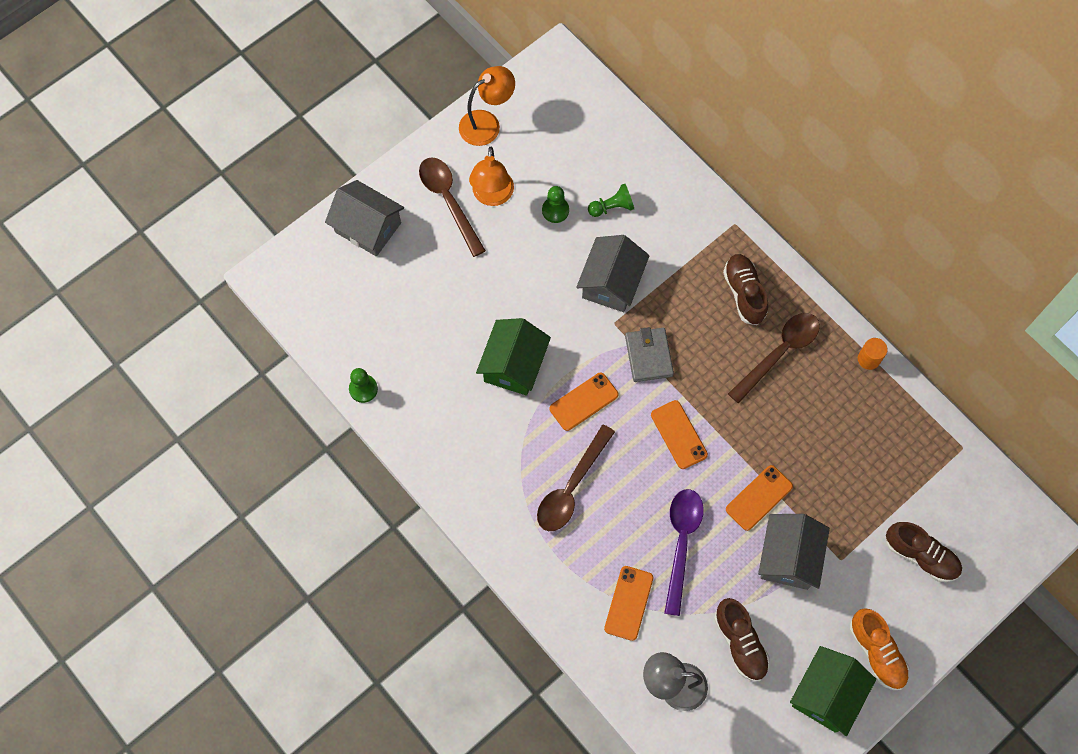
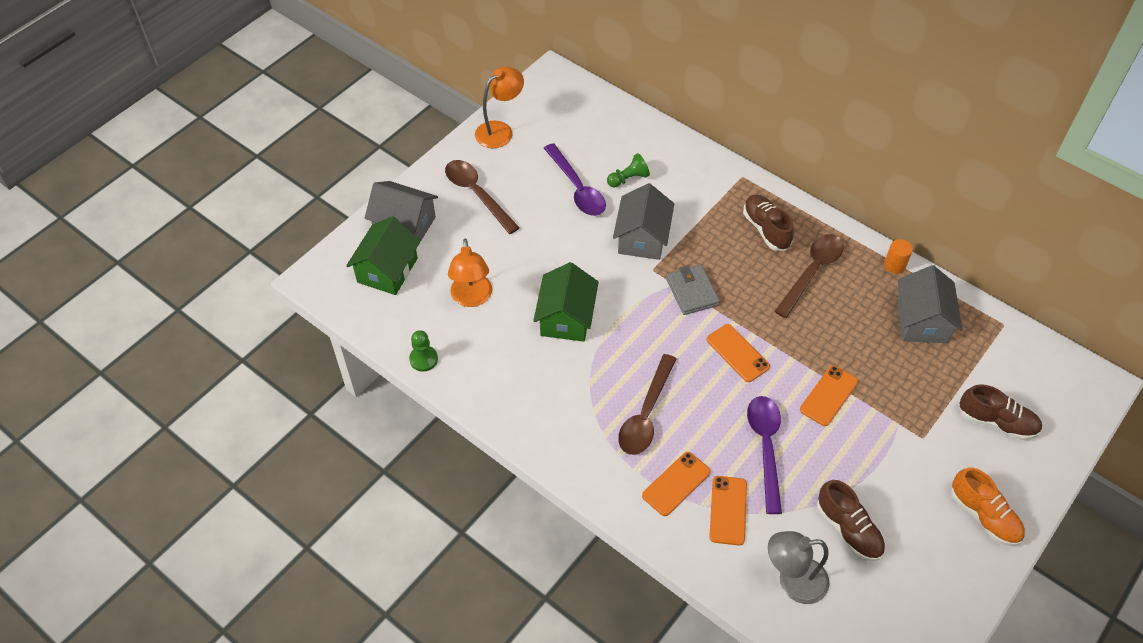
camera: 10 degrees left, 15 degrees down
(492, 196) = (516, 185): orange lamp -> orange lamp (472, 298)
(555, 210) = (577, 188): green pawn -> purple spoon
(584, 402) = (640, 339): orange phone -> orange phone (676, 484)
(788, 557) = (872, 443): grey house -> grey house (922, 321)
(826, 694) = (948, 563): green house -> green house (387, 270)

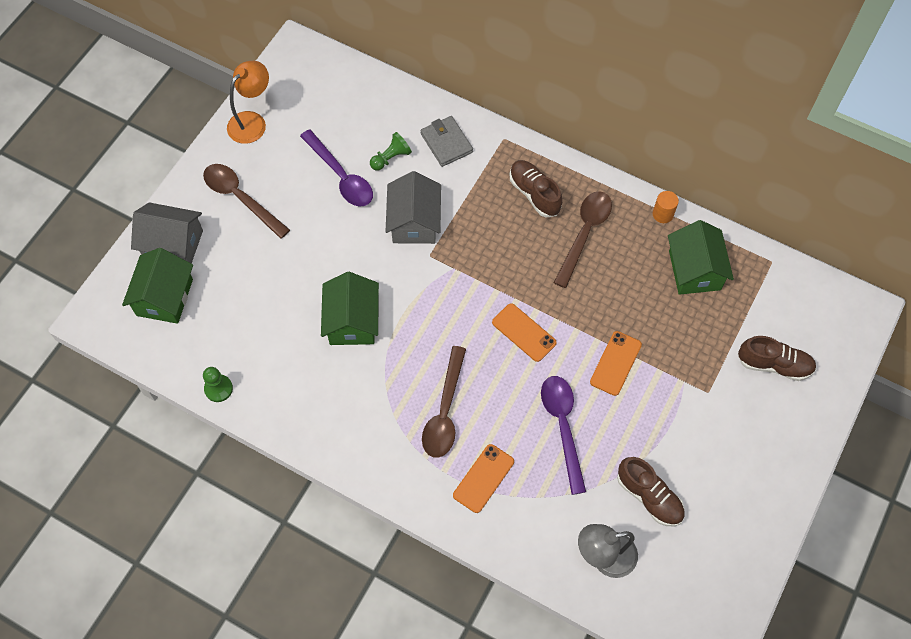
camera: 10 degrees left, 10 degrees up
(472, 298) = (255, 315): orange lamp -> none
(692, 292) = (471, 273): grey wallet -> grey wallet (446, 143)
(728, 510) = (536, 497): orange phone -> none
(922, 321) = (694, 270): grey house -> green house
(983, 516) = (771, 462): orange shoe -> none

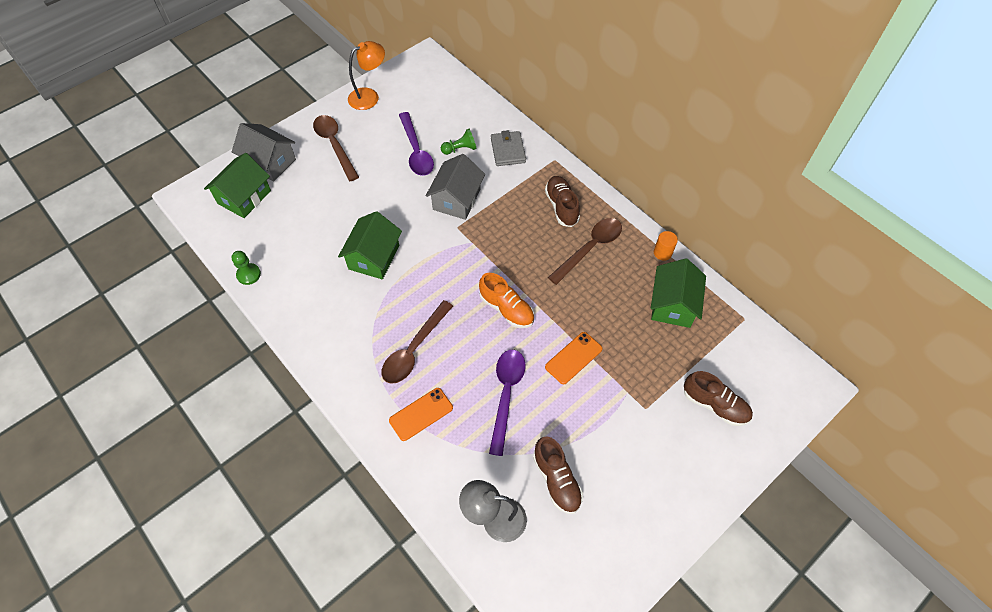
camera: 20 degrees right, 5 degrees down
(524, 332) = (506, 309): orange phone -> orange shoe

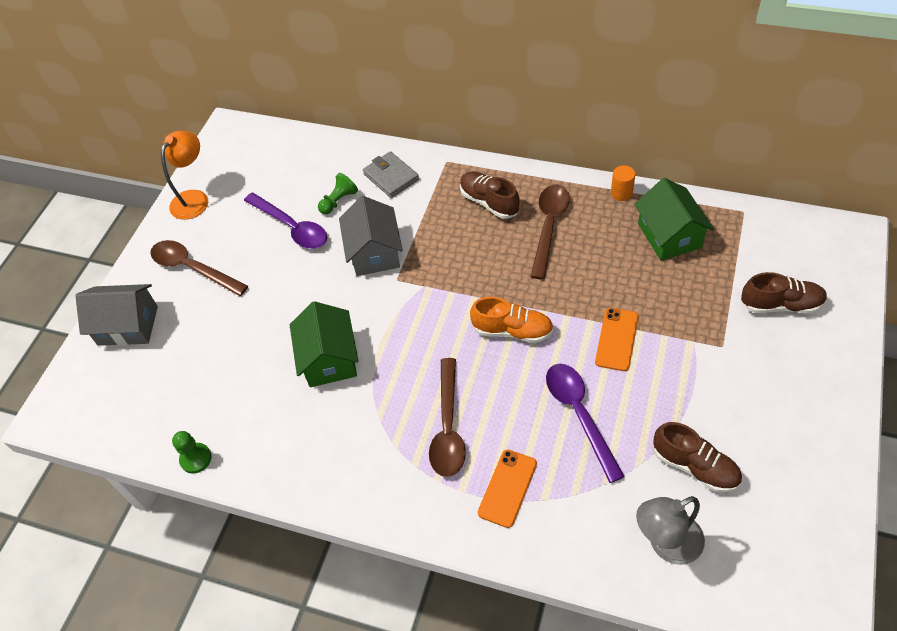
camera: 25 degrees left, 5 degrees down
(244, 197) = (125, 379): green house -> none

